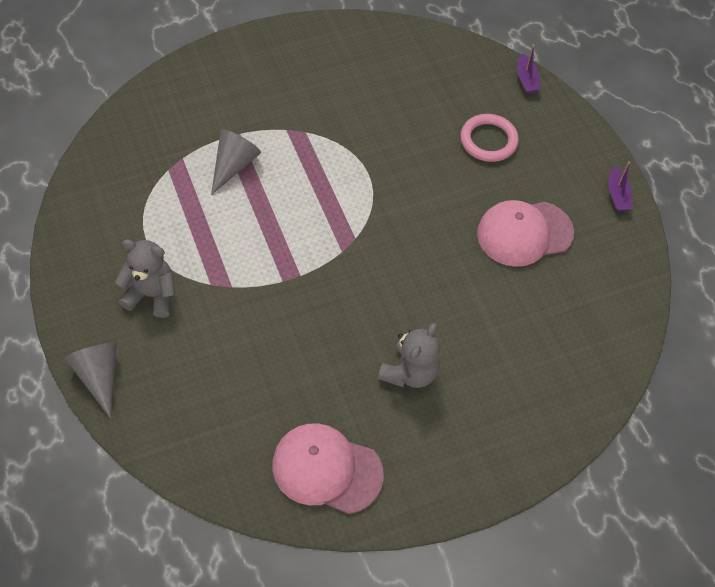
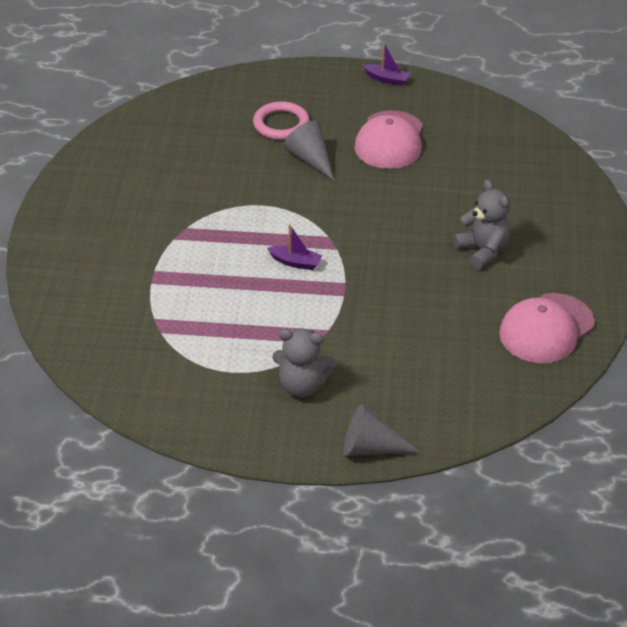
camera: 60 degrees left, 15 degrees down
(152, 295) = (302, 386): grey teddy bear -> grey teddy bear turned 120 degrees counterclockwise
(234, 165) = (190, 286): grey cone -> grey cone (310, 159)
(526, 80) = (232, 80): purple boat -> purple boat (295, 262)

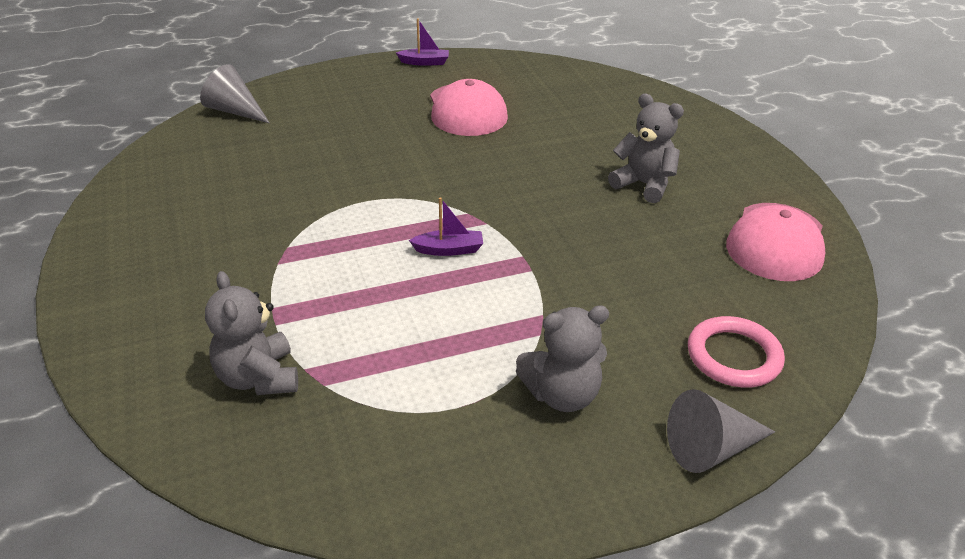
camera: 25 degrees left, 5 degrees down
(124, 315) = (258, 378): none -> grey teddy bear
(281, 124) = (339, 120): pink ring -> pink ring (733, 356)
(310, 159) = (393, 144): grey cone -> grey cone (235, 111)

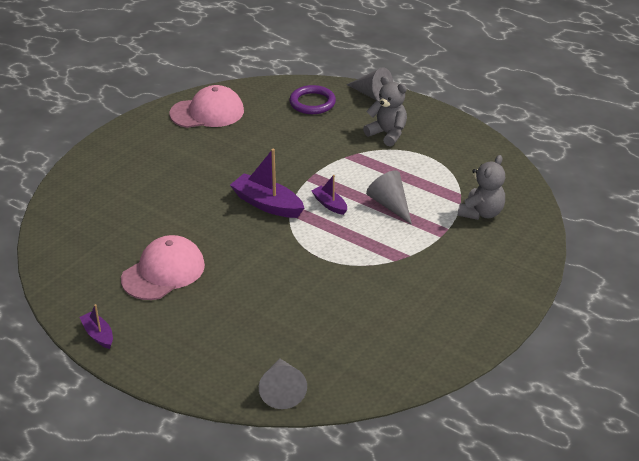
camera: 125 degrees left, 0 degrees up
(386, 299) = (390, 205): none -> grey cone
(505, 205) = (267, 204): none -> purple boat
(644, 185) = (191, 166): grey teddy bear -> none
(733, 356) = (312, 103): pink ring -> purple ring

